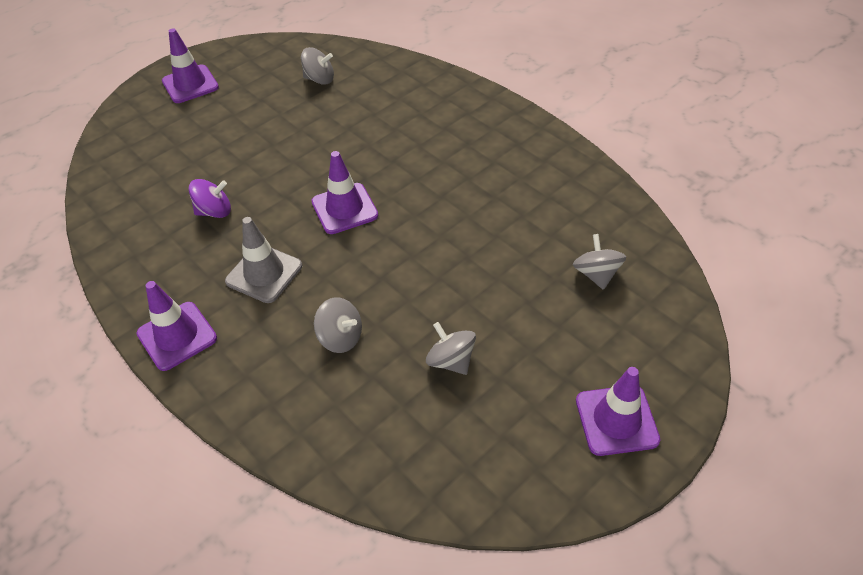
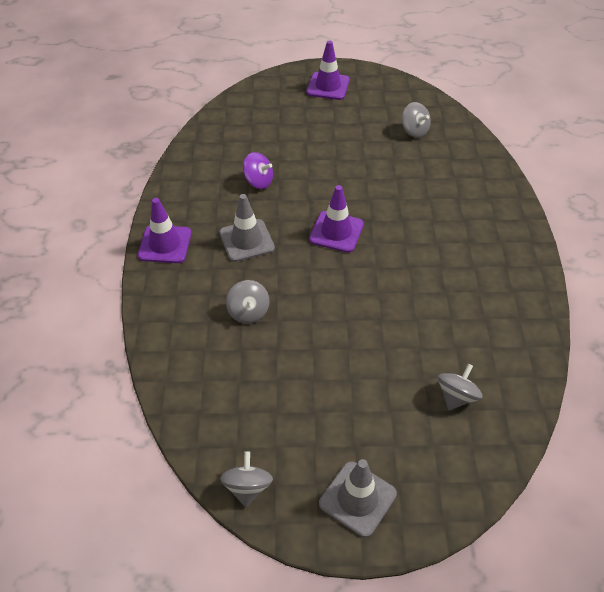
camera: 40 degrees right, 0 degrees up
(451, 361) = (296, 377): grey spinning top -> grey spinning top (247, 487)
(616, 420) = (357, 499): purple traffic cone -> grey traffic cone

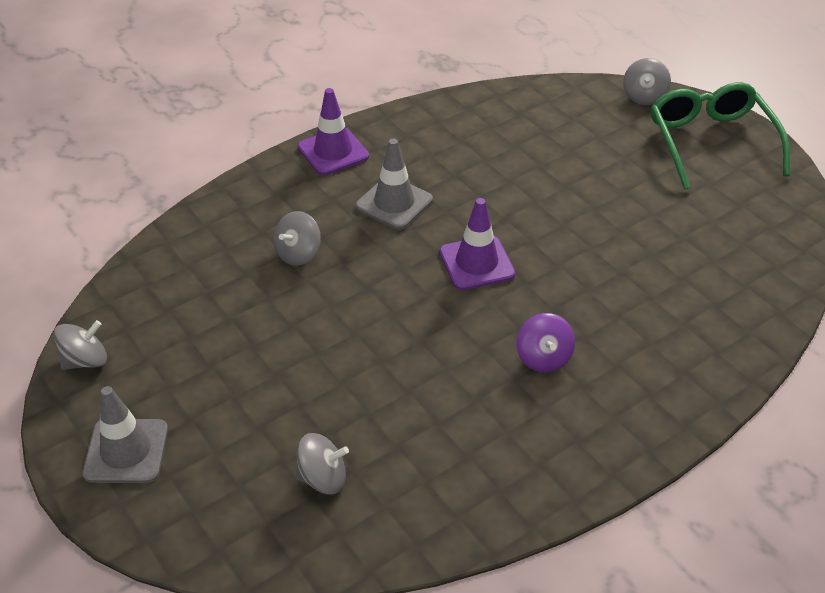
camera: 55 degrees right, 5 degrees down
(258, 181) = (489, 168): purple spinning top -> purple spinning top (543, 358)
(328, 86) = (710, 142): purple traffic cone -> green glasses
(414, 131) = (724, 249): grey spinning top -> grey spinning top (644, 96)

